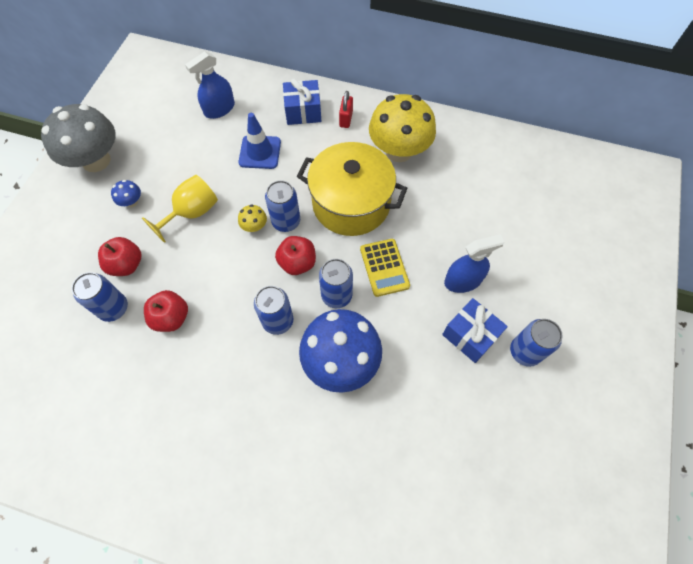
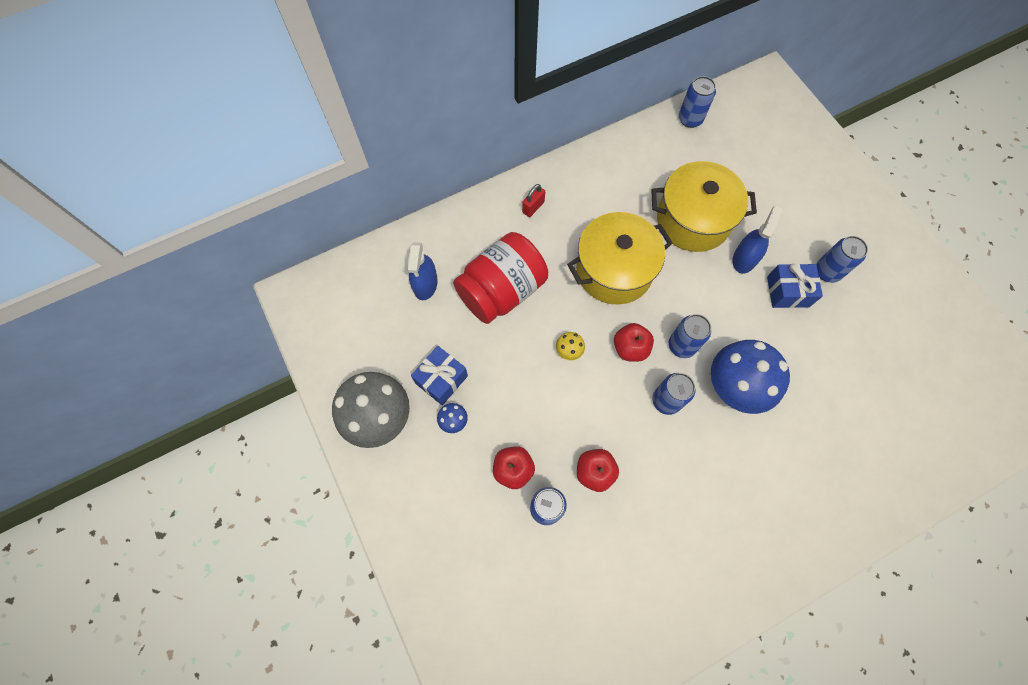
camera: 45 degrees left, 5 degrees up
(192, 213) = (511, 384): yellow goblet -> none
(260, 152) = (502, 291): blue traffic cone -> red jar
(286, 221) = (586, 326): blue can -> blue can (690, 119)
(303, 111) = (494, 228): blue gift -> blue gift (441, 379)
(346, 119) = (533, 207): red padlock -> red padlock turned 75 degrees clockwise
(384, 267) = (688, 296): yellow calculator -> none
(399, 151) = (599, 200): yellow mushroom -> none
(454, 220) = (693, 220): none -> yellow pot

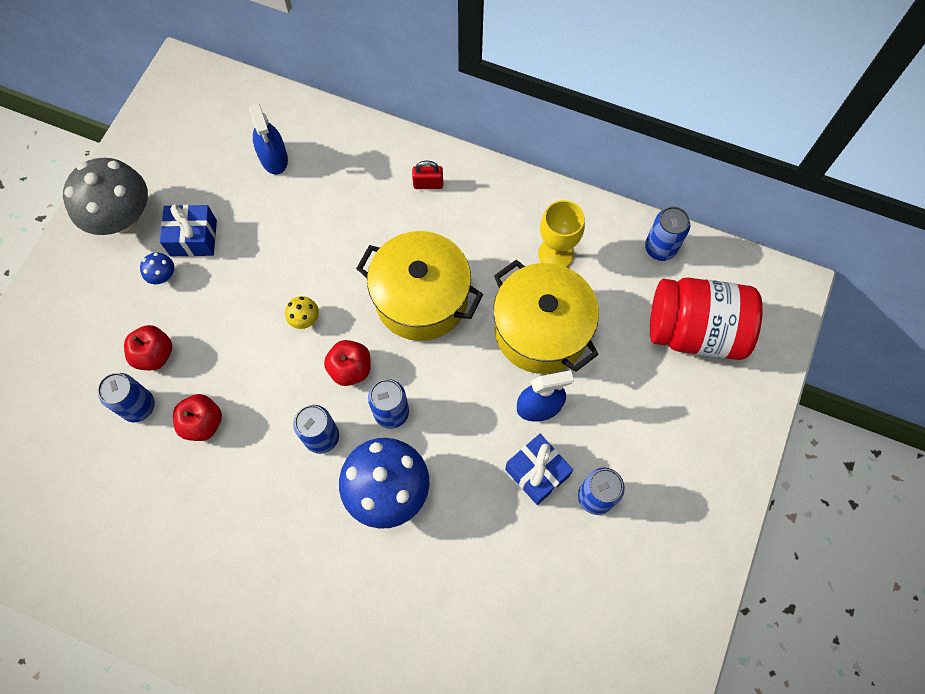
camera: 50 degrees right, 0 degrees up
(425, 284) = (274, 158): blue spray bottle -> blue spray bottle turned 75 degrees counterclockwise
(502, 291) = (318, 221): red jar -> red jar (695, 331)
(647, 174) = (555, 254): none -> yellow goblet

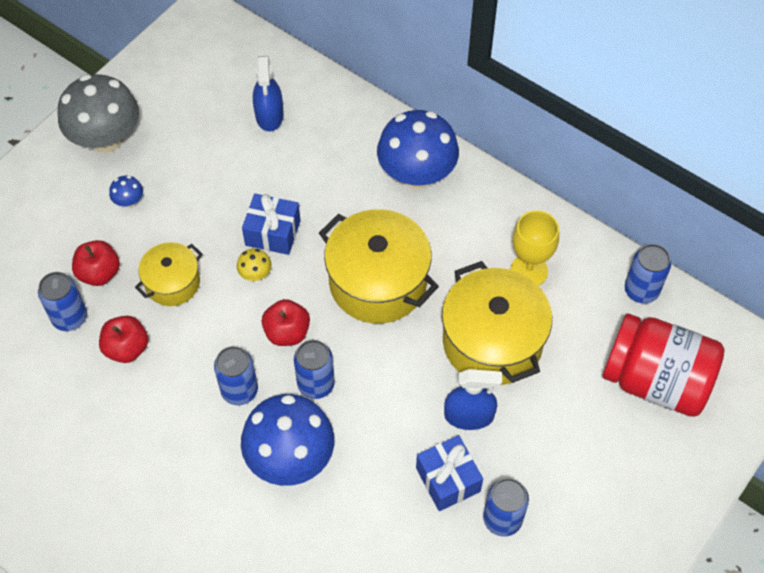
camera: 15 degrees right, 10 degrees down
(193, 238) = (169, 173): blue gift -> blue gift (273, 233)
(228, 347) = (172, 283): none -> yellow pot
(428, 184) = (416, 174): red padlock -> blue mushroom

